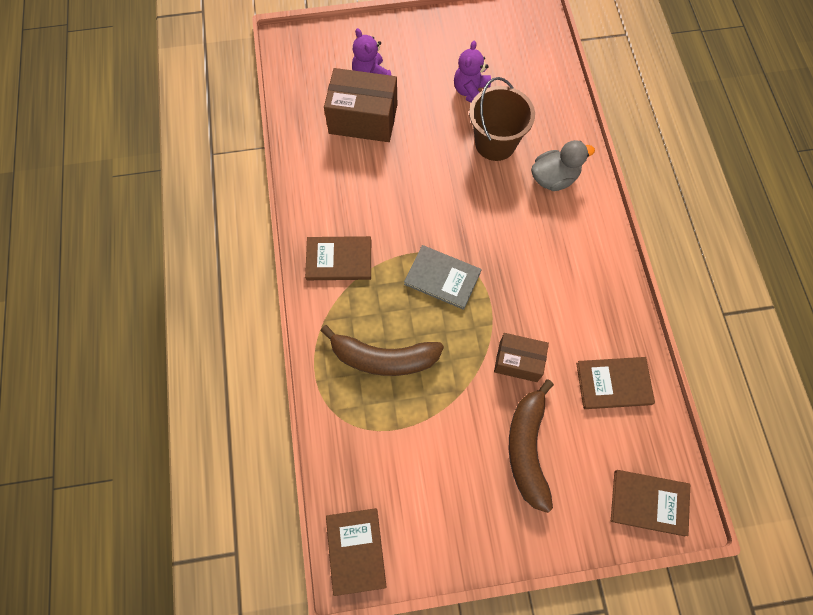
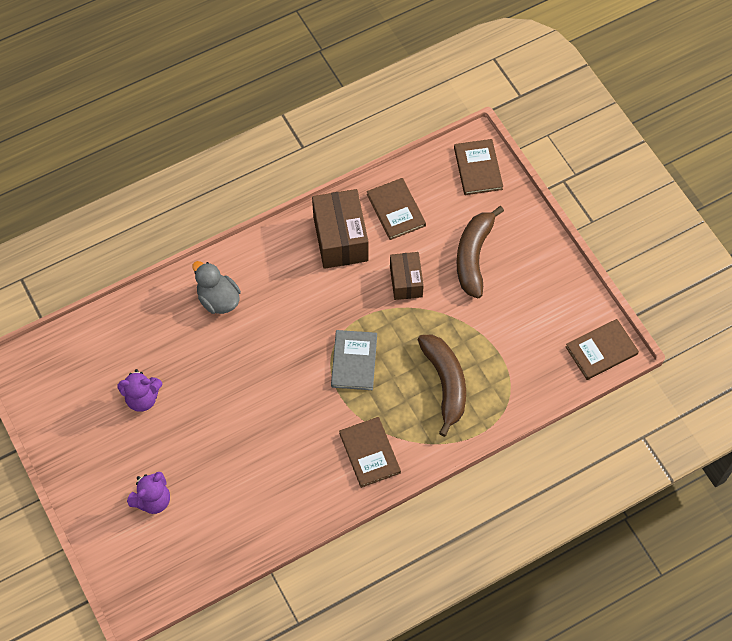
camera: 110 degrees left, 5 degrees down
(363, 119) = (209, 488): brown box -> brown box (340, 238)
(495, 143) = (196, 359): brown bucket -> none
(527, 448) = (473, 256): brown banana -> brown banana turned 120 degrees clockwise

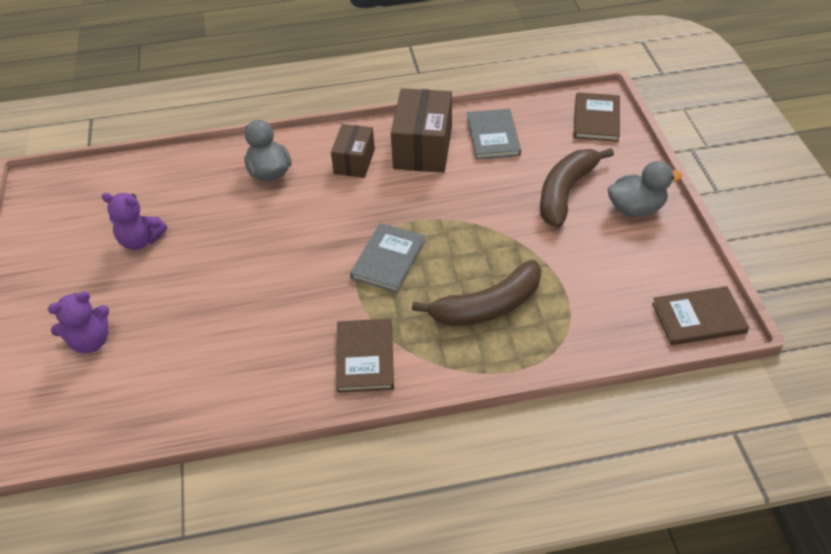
camera: 20 degrees right, 15 degrees down
(396, 210) = (493, 136): brown book -> grey book
(406, 281) = (479, 199): brown box -> brown box (354, 161)
(445, 383) = (487, 306): brown banana -> brown banana turned 60 degrees clockwise
(533, 258) = (635, 208): none -> grey duck

